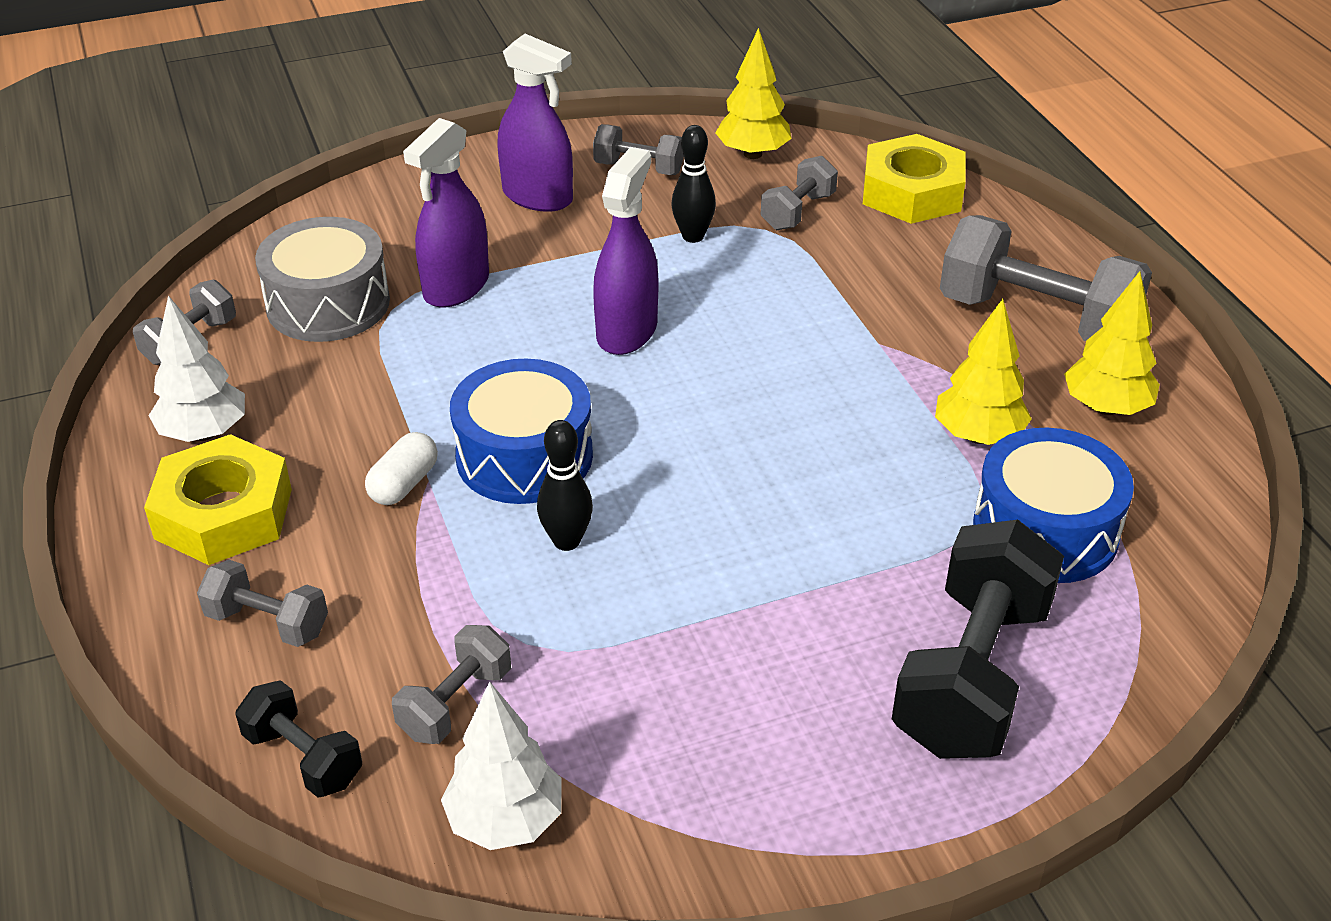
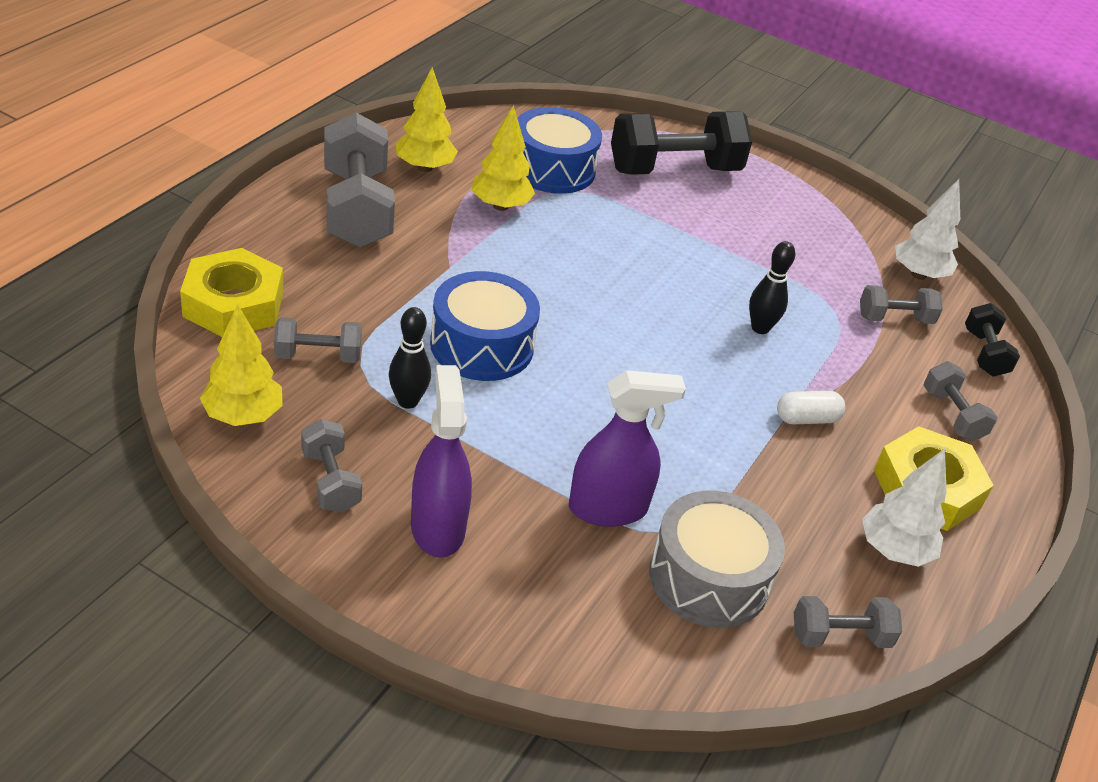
camera: 135 degrees left, 0 degrees up
(524, 456) = (723, 377): blue drum -> blue drum (482, 345)
(627, 331) = (559, 386): purple spray bottle -> none

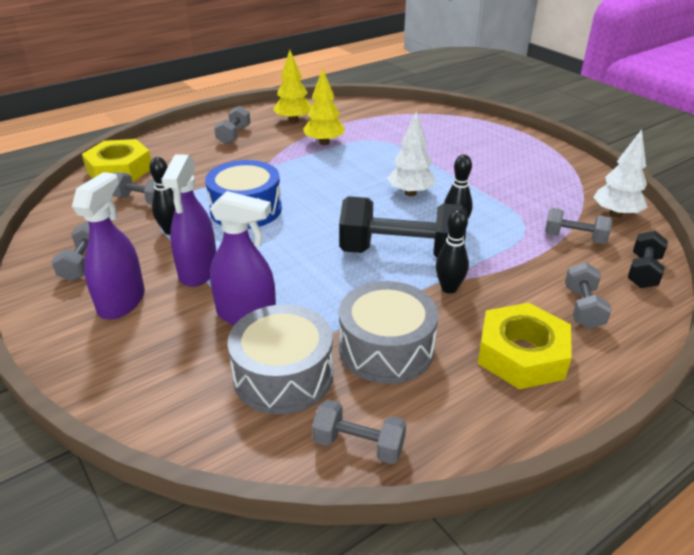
camera: 30 degrees right, 5 degrees down
(243, 416) = (68, 222): yellow tree -> none
(356, 209) = (234, 135): grey dumbbell -> grey dumbbell, size x0.51
(498, 459) = (198, 271): none -> purple spray bottle
(552, 168) = (375, 128): blue drum -> none
(674, 170) = (460, 137): black dumbbell -> black dumbbell (401, 253)
(792, 515) = (386, 348): none -> grey drum
(806, 419) = (449, 288): white capsule -> black bowling pin
(893, 551) = (457, 393): white tree -> white tree (410, 193)

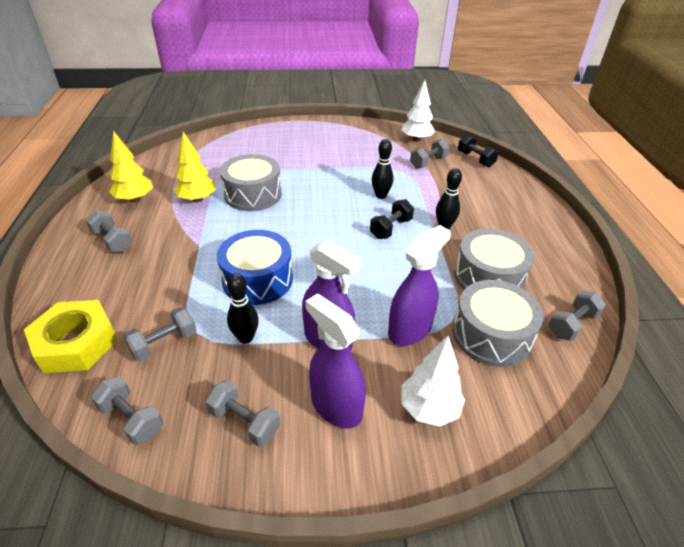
camera: 60 degrees left, 5 degrees up
(363, 162) = (253, 194): none -> grey drum
(401, 253) = (391, 228): black dumbbell -> black dumbbell, size x0.51
(410, 193) = (320, 193): white tree -> white tree (429, 408)
(521, 354) = (521, 230): yellow nut -> none
(582, 308) = (494, 192): grey dumbbell -> grey dumbbell (131, 419)

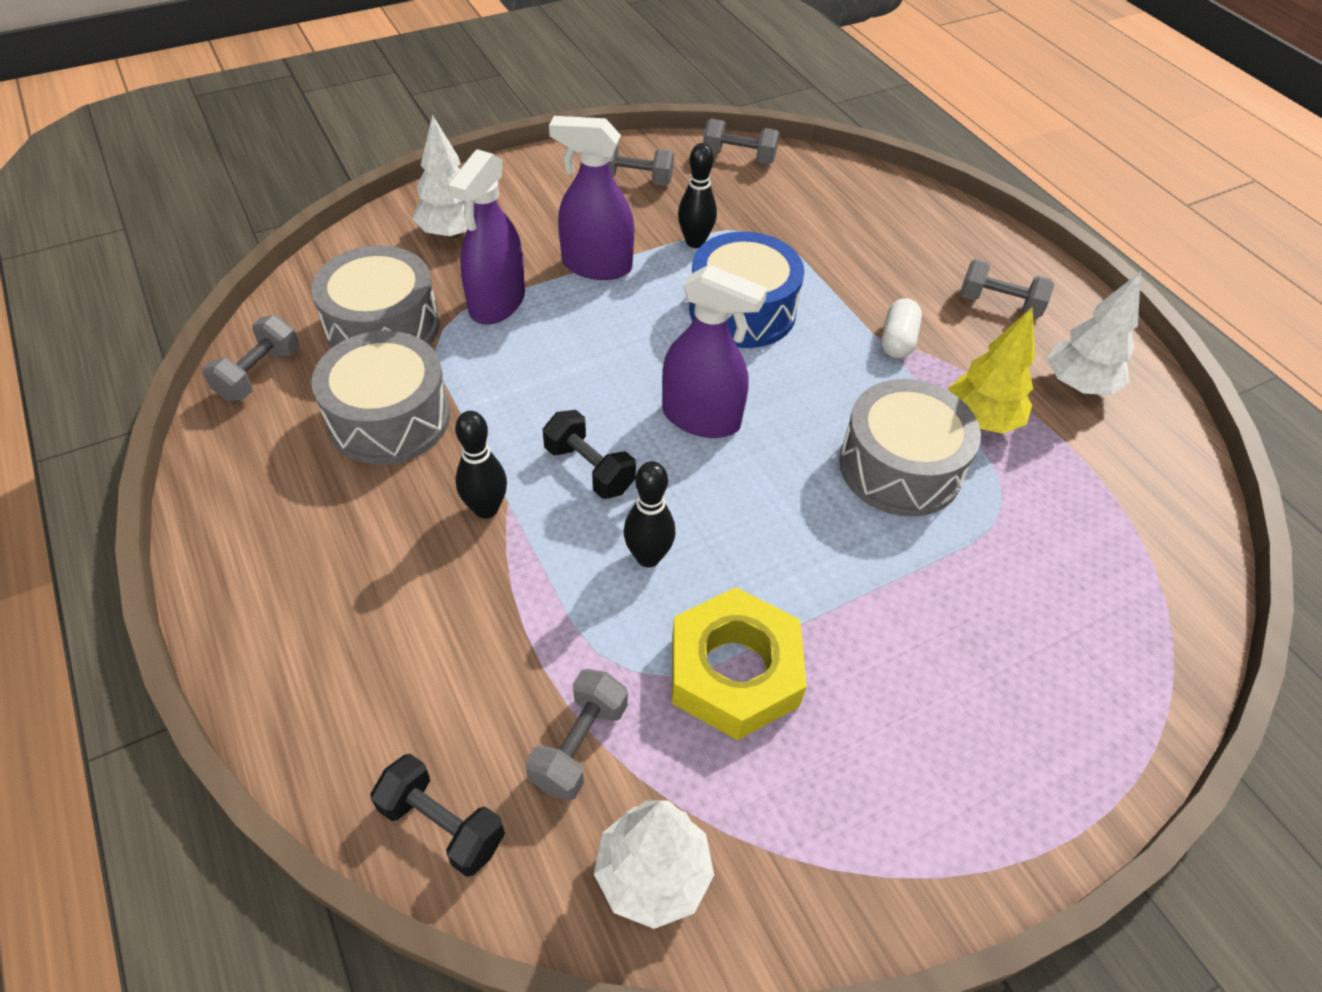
camera: 155 degrees right, 10 degrees up
(76, 343) = (868, 191): yellow nut -> yellow nut (734, 672)
(135, 199) = (1078, 385): yellow tree -> white tree
(164, 343) = (778, 214): grey dumbbell -> none
(191, 239) = (897, 340): none -> white capsule
(336, 406) = (553, 211): purple spray bottle -> purple spray bottle (701, 418)
(391, 228) = (589, 469): black dumbbell -> black dumbbell turned 60 degrees counterclockwise

